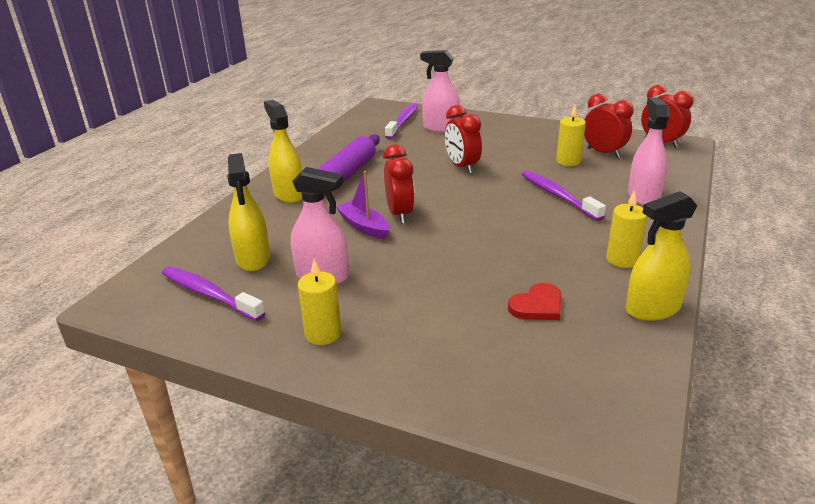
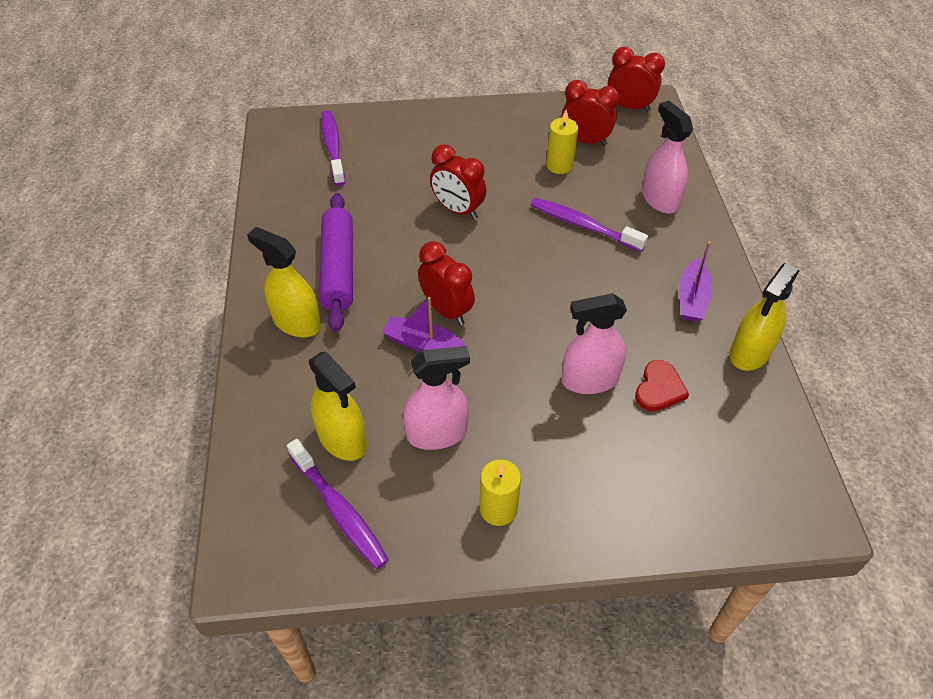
camera: 30 degrees left, 20 degrees up
(209, 294) = (339, 510): purple toothbrush -> purple toothbrush turned 135 degrees counterclockwise
(441, 128) = (387, 147): pink spray bottle -> pink spray bottle (589, 380)
(622, 259) = (692, 298): yellow candle -> purple boat

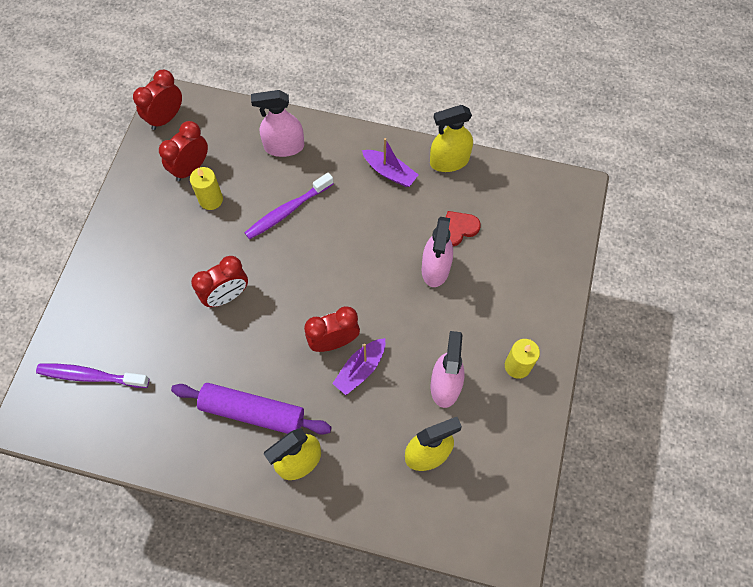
camera: 70 degrees left, 15 degrees up
(339, 510) = (486, 471): purple toothbrush -> none
(659, 388) = (458, 229): red heart -> red heart turned 75 degrees counterclockwise
(750, 352) = (449, 161): yellow spray bottle -> yellow spray bottle turned 105 degrees clockwise

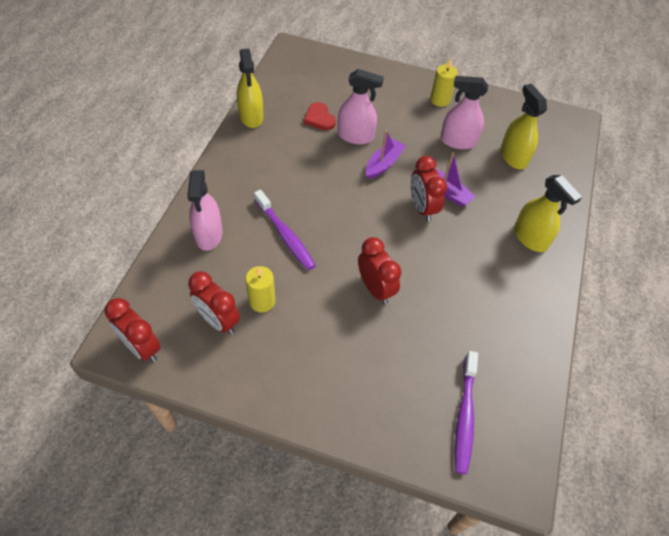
camera: 90 degrees left, 10 degrees down
(252, 412) = (491, 270): purple rolling pin -> none
(390, 172) = (255, 156): purple boat -> purple boat (383, 164)

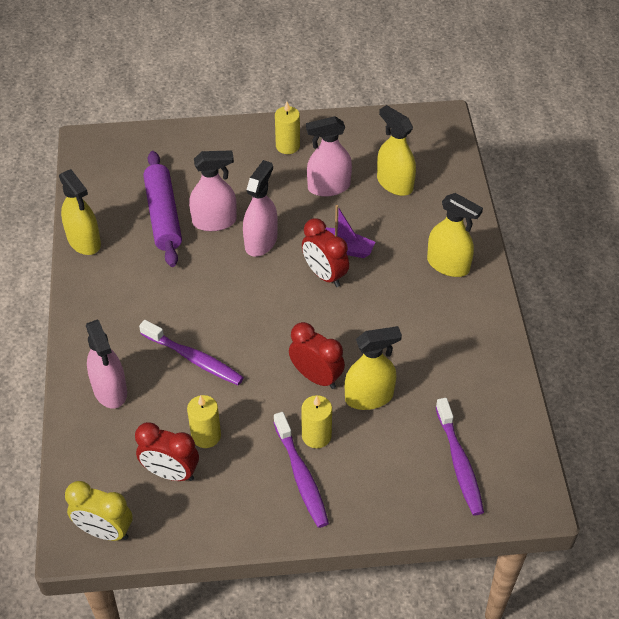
camera: 20 degrees left, 5 degrees down
(142, 347) = (105, 531): red clock -> yellow clock
(319, 118) = (163, 215): red heart -> purple rolling pin
(321, 369) = (301, 476): none -> purple toothbrush
(351, 339) = (316, 436): none -> yellow candle
(383, 164) = (261, 242): purple boat -> pink spray bottle
(411, 323) = (369, 397): none -> yellow spray bottle

